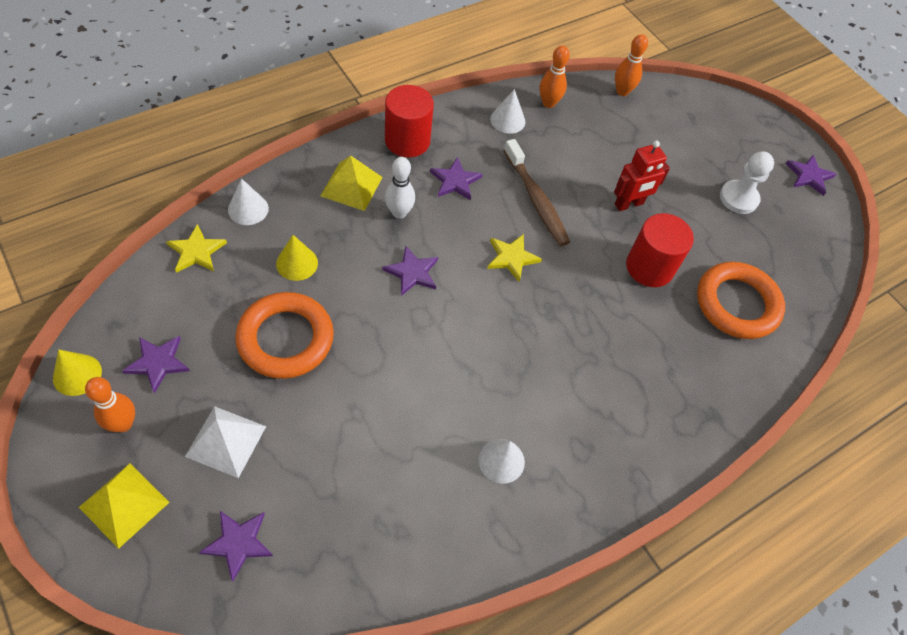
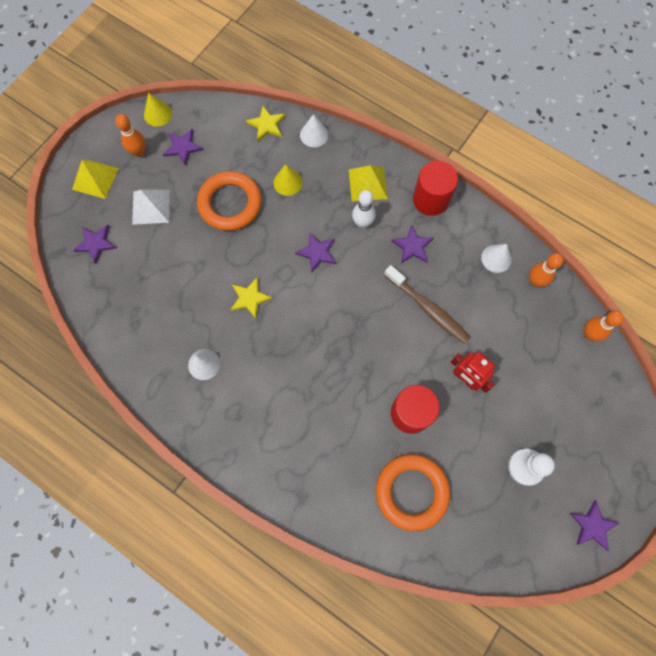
camera: 75 degrees right, 15 degrees up
(512, 258) = (364, 311): yellow star -> yellow star (250, 298)
(536, 200) = (428, 308): brown toothbrush -> brown toothbrush turned 90 degrees counterclockwise

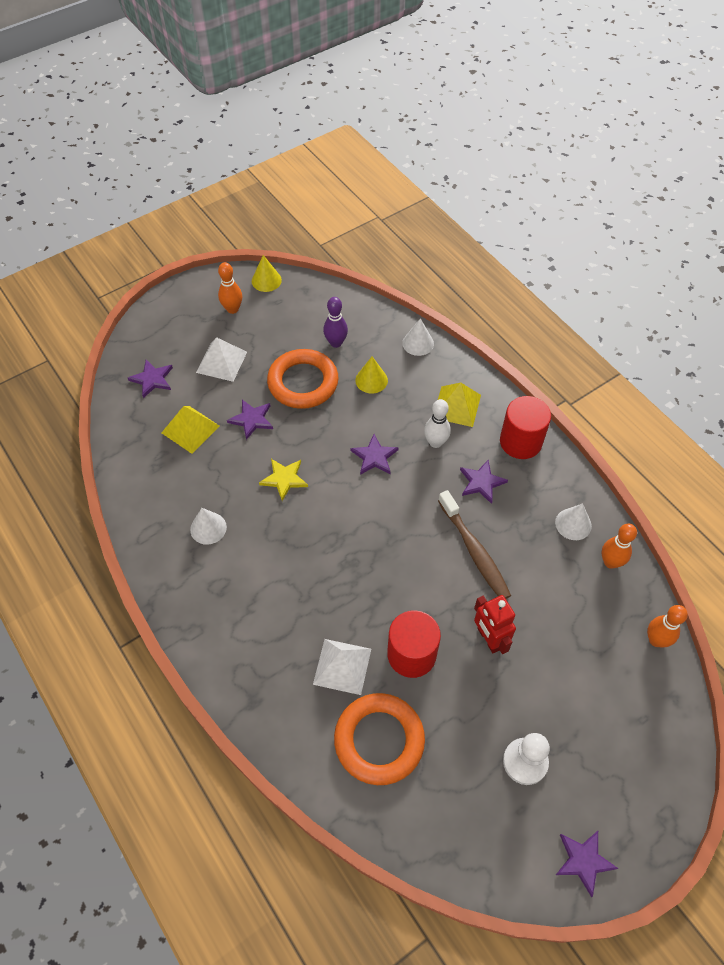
camera: 20 degrees right, 15 degrees down
(95, 178) = (179, 320): yellow pyramid -> yellow pyramid (190, 429)
(183, 147) = (278, 317): purple star -> purple star (252, 419)
(243, 156) = (336, 343): none -> purple bowling pin
(267, 125) = (372, 320): yellow star -> none
(360, 443) = (342, 666): none -> white pyramid

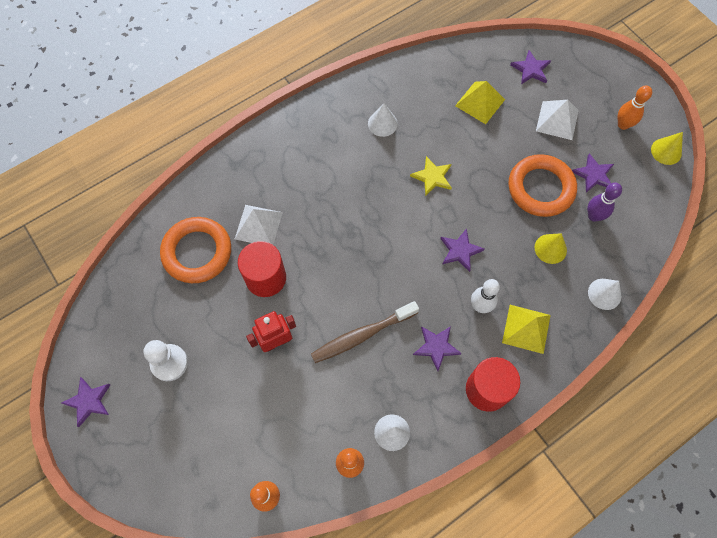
camera: 90 degrees right, 10 degrees up
(252, 419) = (494, 148): purple star -> purple star (593, 174)

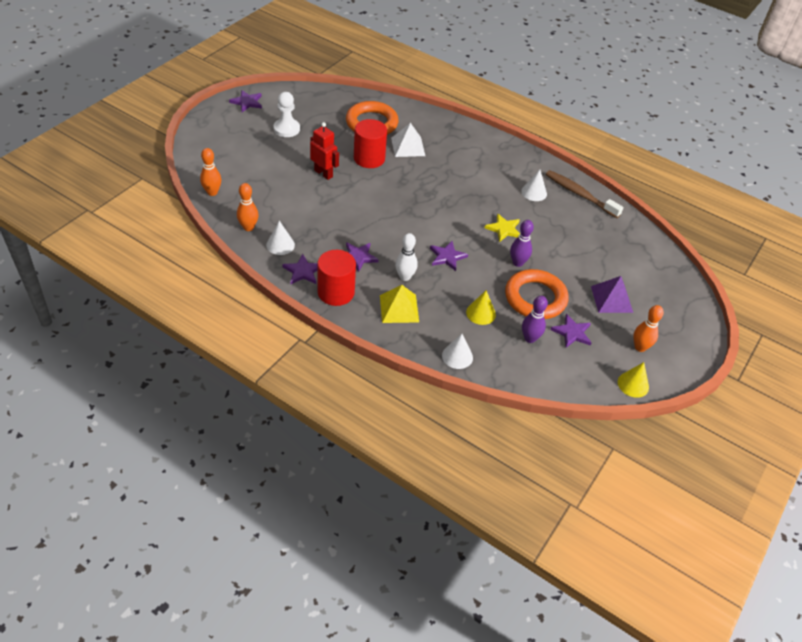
camera: 65 degrees right, 20 degrees down
(362, 335) = (348, 215): brown toothbrush -> brown toothbrush (579, 194)
(480, 102) = (594, 246): yellow pyramid -> none
(486, 184) = (517, 263): none -> purple bowling pin
(531, 69) = (652, 273): purple star -> purple star (303, 271)
(557, 120) = (611, 299): white pyramid -> purple pyramid

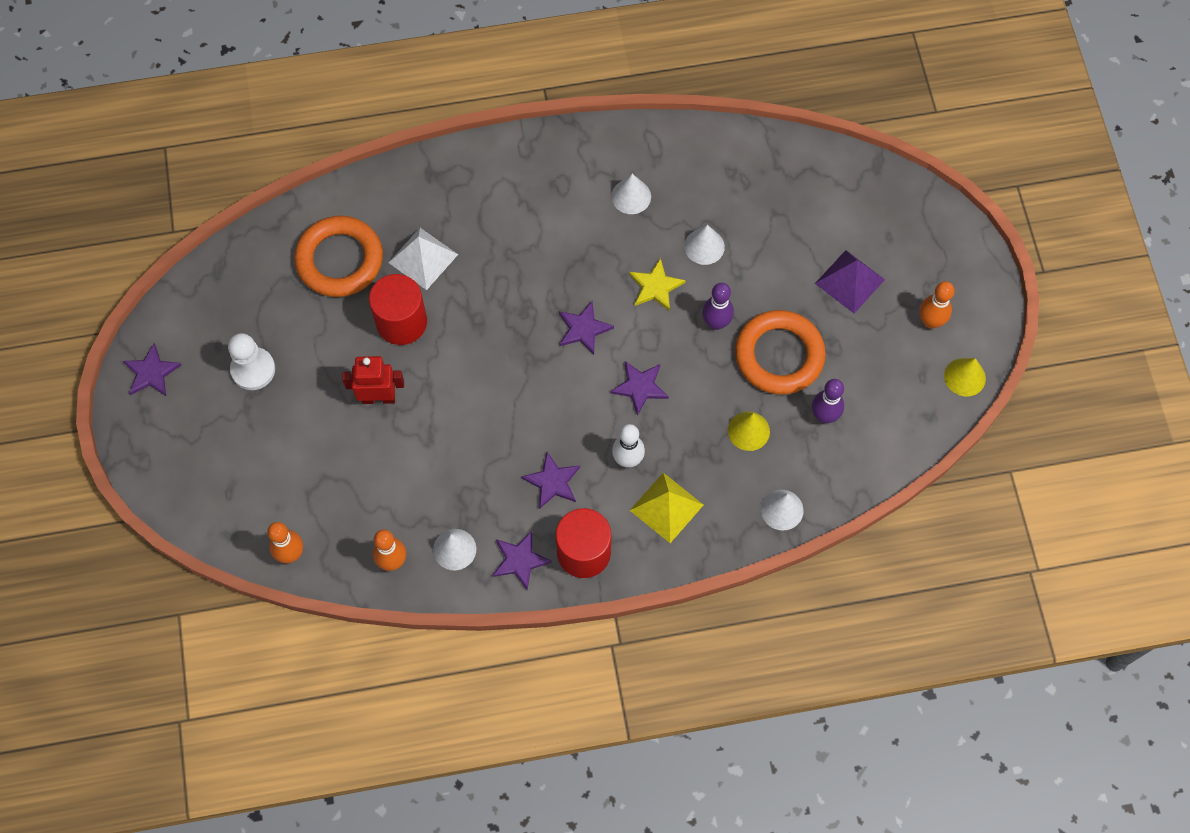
camera: 40 degrees left, 20 degrees up
(548, 233) = (704, 246): none -> white cone
(572, 333) = (855, 367): purple star -> purple star (583, 329)
(579, 194) = (680, 151): brown toothbrush -> none

